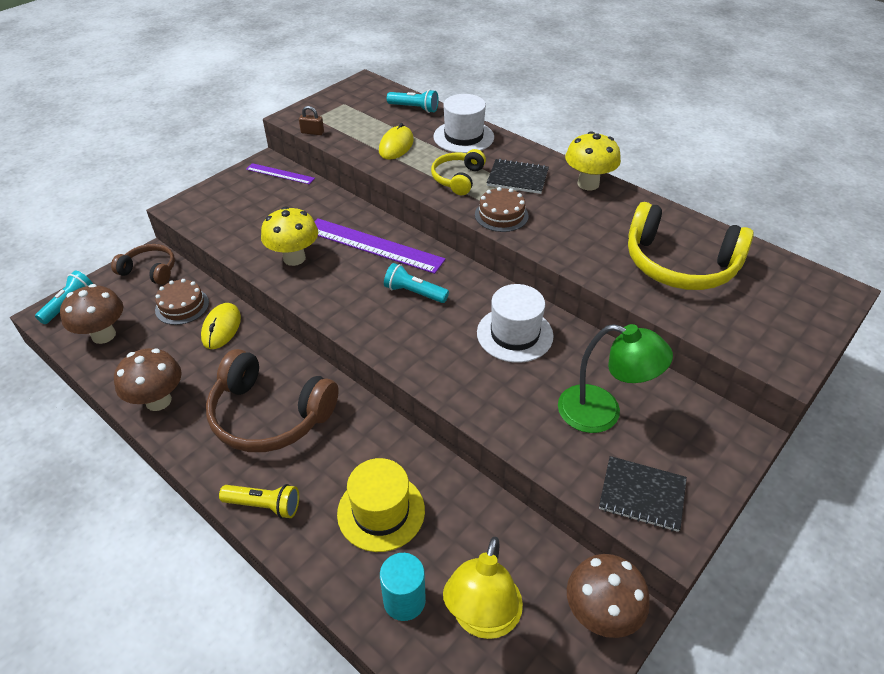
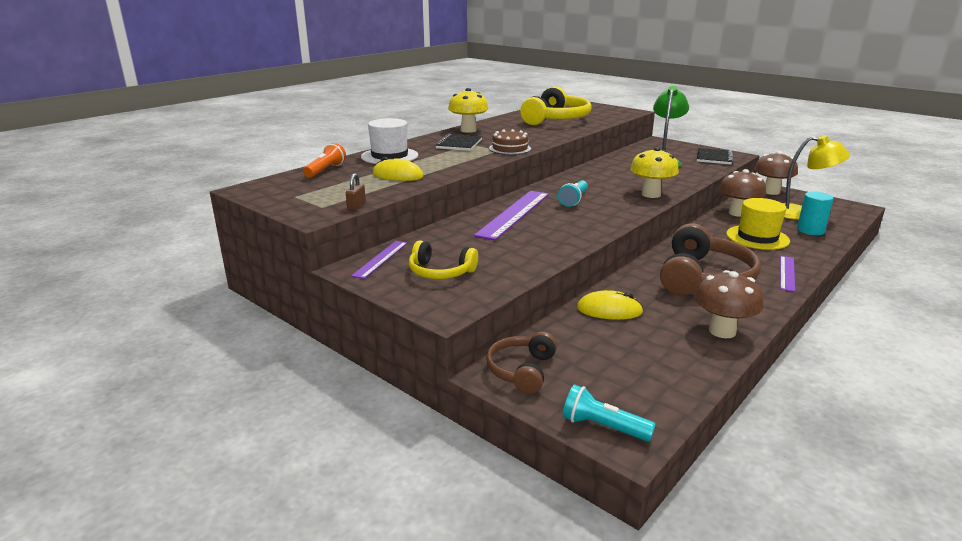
camera: 90 degrees left, 20 degrees down
(103, 335) = (649, 384): brown mushroom -> brown mushroom (737, 213)
(182, 306) = (582, 337): brown cake -> none
(264, 505) = (787, 273): yellow flashlight -> purple ruler
(294, 258) = (538, 242): yellow mushroom -> yellow mushroom (651, 194)
(414, 108) = (325, 170): turquoise flashlight -> orange flashlight
(457, 179) = (458, 158): yellow headphones -> yellow headphones (440, 272)
(514, 334) = (607, 176): white hat -> none

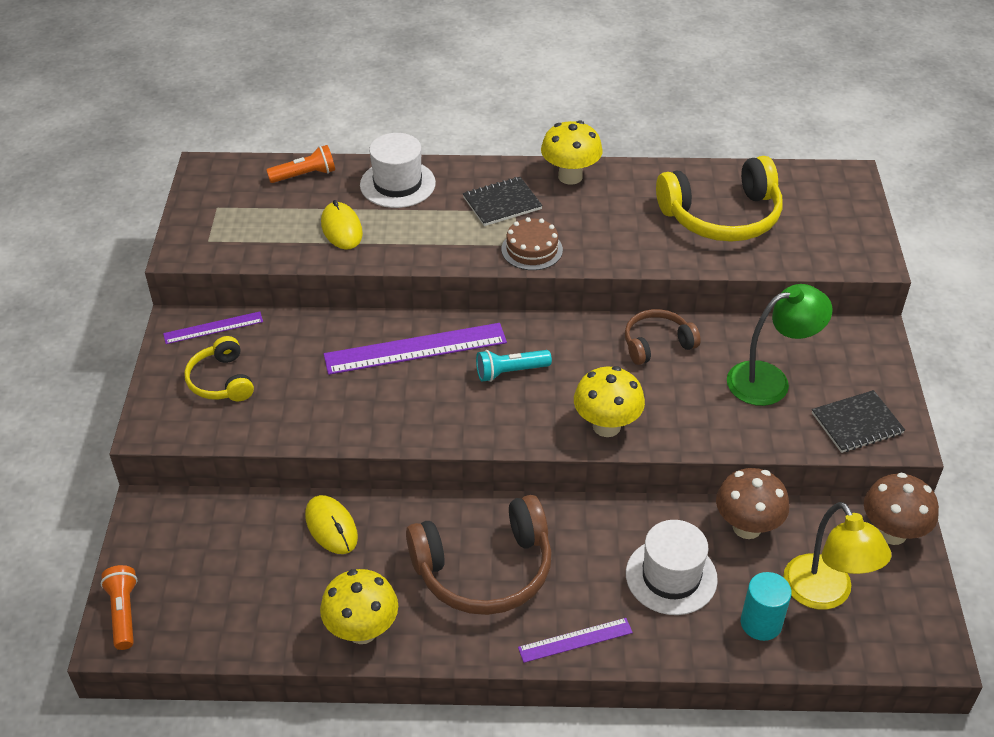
camera: 50 degrees right, 20 degrees up
(356, 206) = (229, 259): brown padlock -> none
(521, 370) = (167, 521): brown headphones -> brown headphones (657, 344)
(603, 427) = (123, 613): turquoise flashlight -> orange flashlight
(722, 331) = (362, 630): brown mushroom -> yellow mushroom
(757, 237) = (671, 576): yellow hat -> white hat

